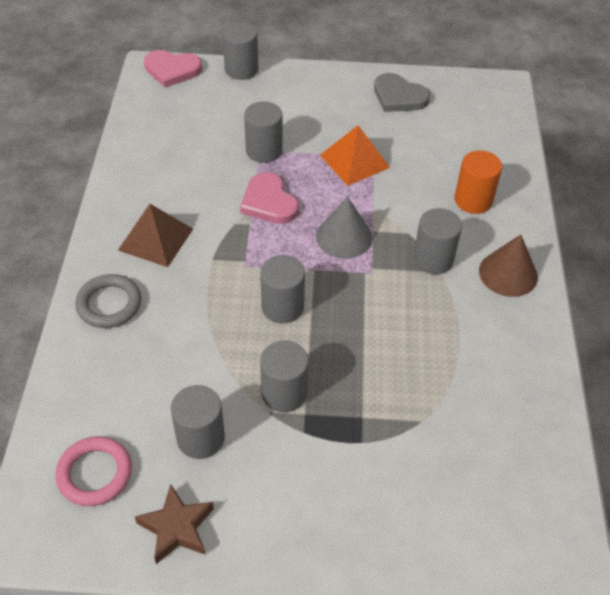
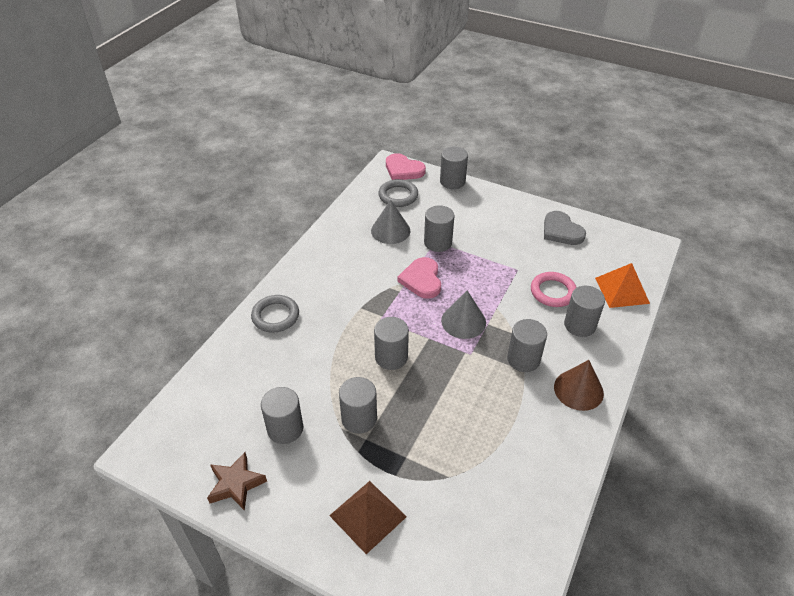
camera: 25 degrees right, 5 degrees down
(95, 473) = (205, 426): pink ring -> pink ring (553, 292)
(156, 239) = (330, 282): brown pyramid -> brown pyramid (368, 516)
(183, 105) = (398, 196): none -> grey ring
(197, 152) = (390, 230): none -> grey cone
(354, 161) = (501, 268): orange pyramid -> orange pyramid (622, 290)
(473, 200) = (579, 325): orange cylinder -> grey cylinder

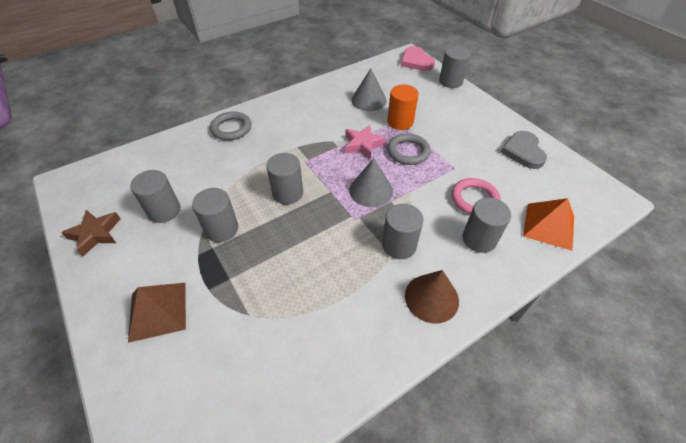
camera: 30 degrees right, 5 degrees up
(398, 196) = (396, 78): grey ring -> grey ring (408, 152)
(422, 280) = (363, 145): pink heart -> pink star
(438, 242) = (400, 122): grey cylinder -> orange cylinder

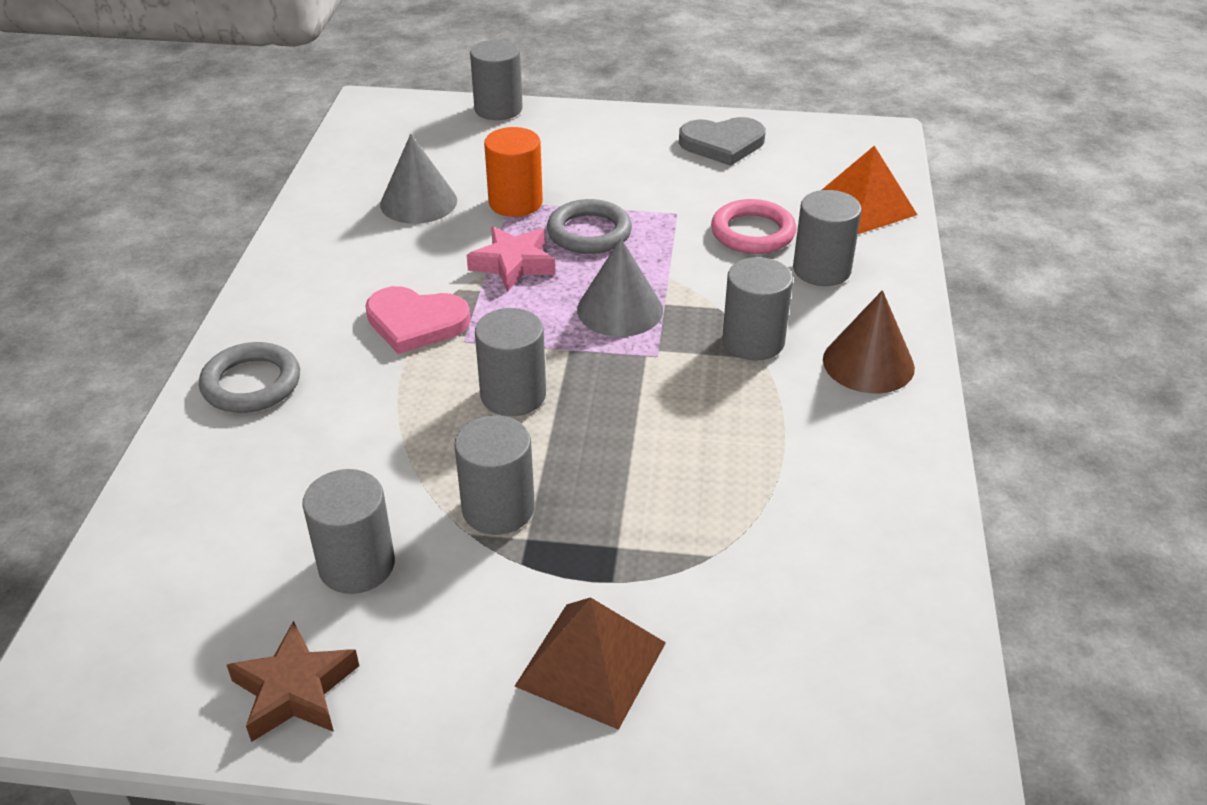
camera: 50 degrees left, 10 degrees down
(416, 61) = (399, 107): pink heart -> pink heart (416, 322)
(523, 151) = (722, 144): grey heart -> grey heart turned 45 degrees counterclockwise

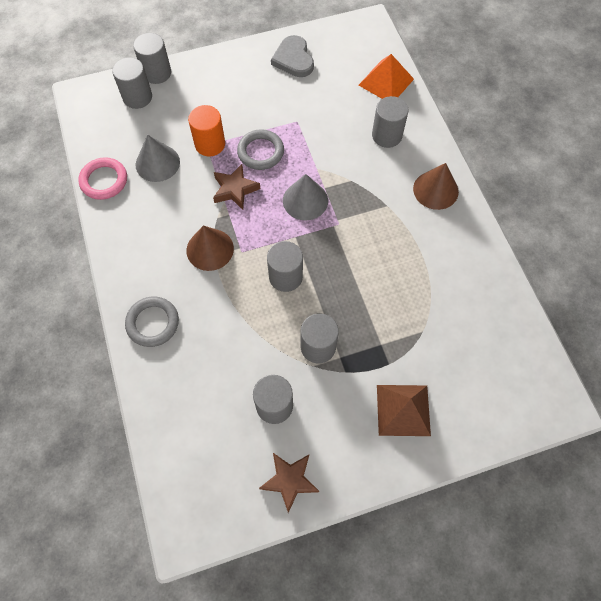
camera: 25 degrees left, 25 degrees up
(416, 322) = (210, 249): pink heart -> brown cone
(513, 264) = (235, 189): pink star -> brown star
(722, 144) = (293, 59): grey heart -> grey heart turned 105 degrees clockwise
(753, 232) = (341, 121): pink ring -> pink ring (104, 181)
(753, 341) = (378, 196): grey cylinder -> grey cylinder (137, 97)

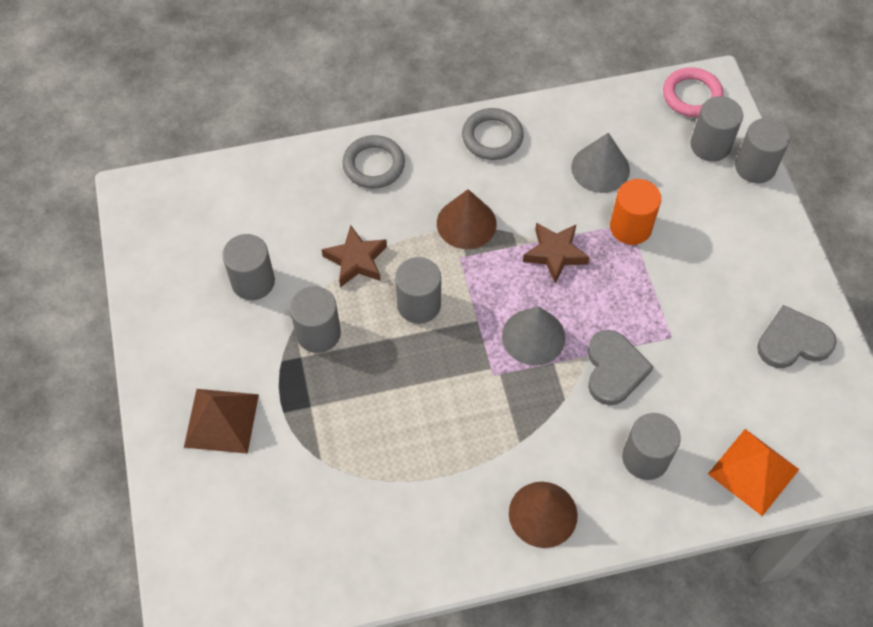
camera: 95 degrees right, 5 degrees down
(104, 181) = (574, 113): pink ring -> pink ring (692, 95)
(260, 152) = (616, 287): grey ring -> grey ring (492, 137)
(289, 480) = (165, 291): brown star -> brown star (356, 260)
(325, 153) = (614, 369): none -> grey heart

